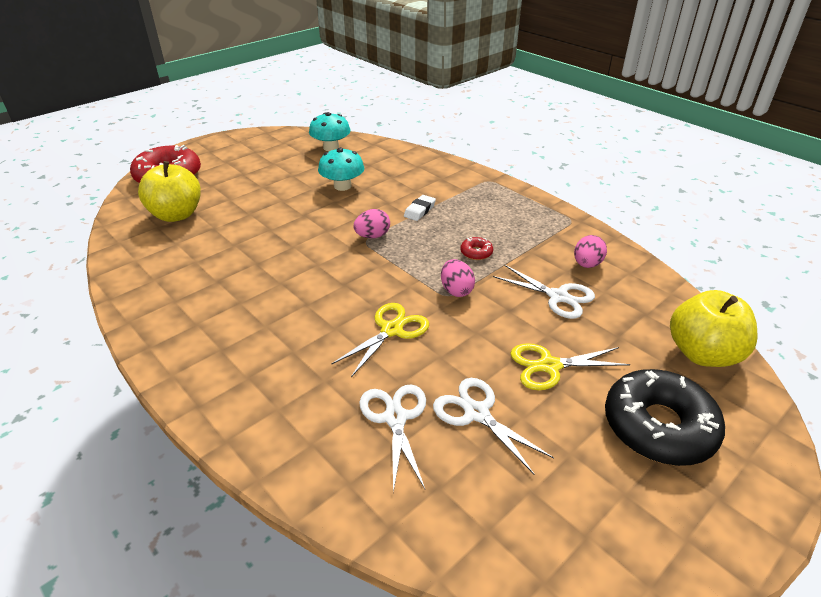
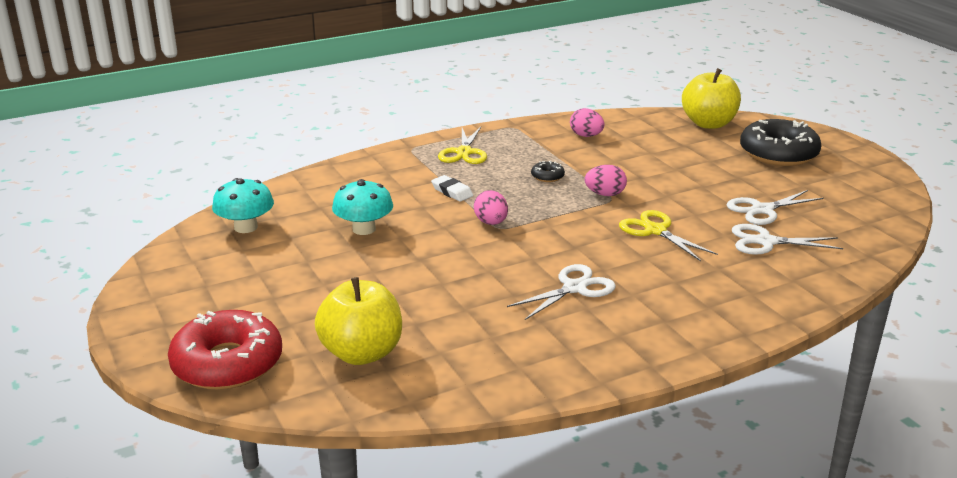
camera: 75 degrees left, 10 degrees down
(476, 253) = (547, 176): red donut -> black donut
(549, 366) = (714, 175): yellow scissors -> yellow scissors (464, 152)
(558, 296) = (628, 155): white scissors -> white scissors (574, 288)

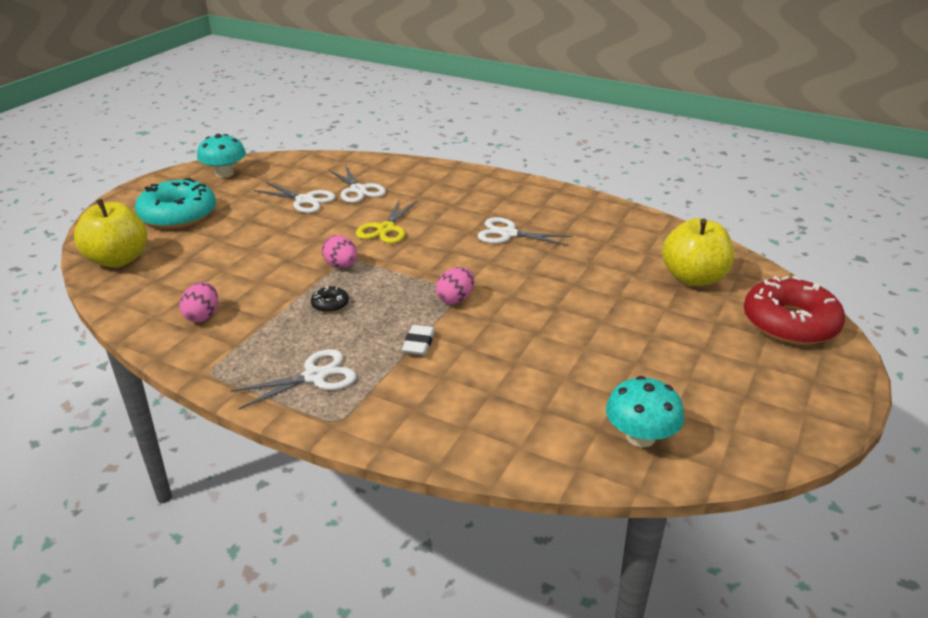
camera: 125 degrees left, 5 degrees up
(364, 229) = (548, 359): turquoise mushroom -> turquoise mushroom (225, 173)
(464, 152) = (315, 376): yellow scissors -> white scissors
(778, 153) = (178, 215): black donut -> turquoise donut

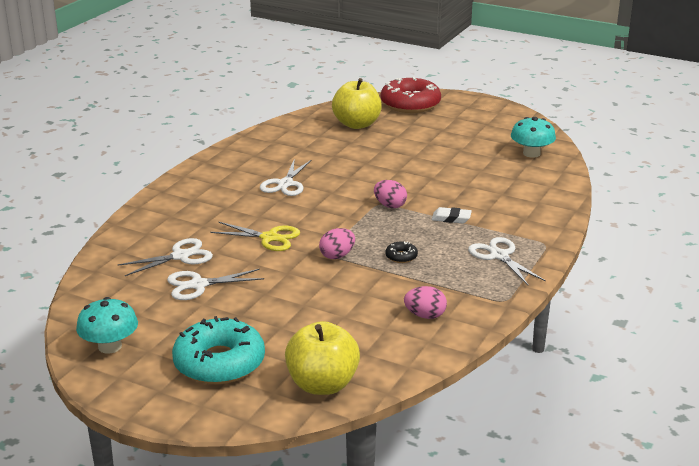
camera: 90 degrees left, 5 degrees down
(305, 200) = (198, 285): white scissors -> white scissors turned 135 degrees counterclockwise

